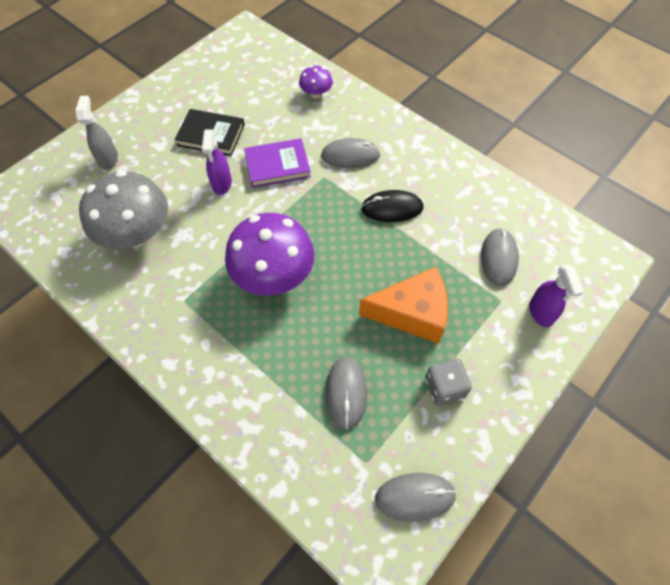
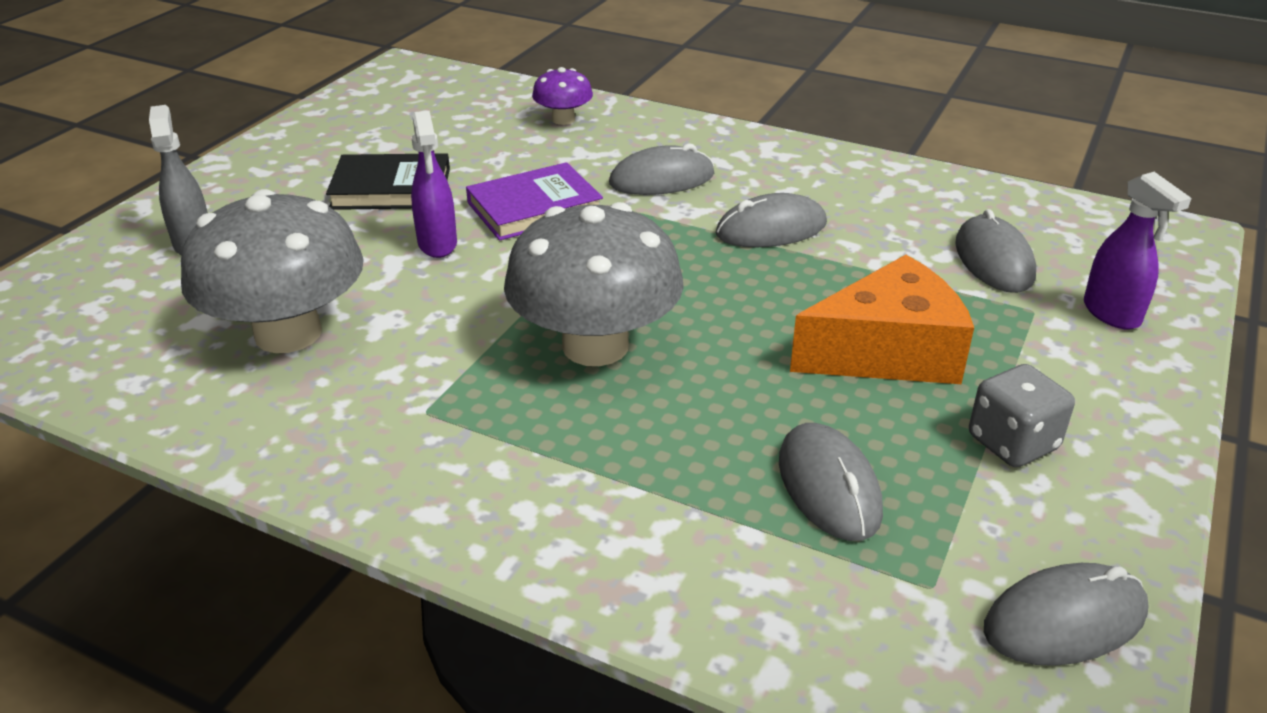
camera: 15 degrees left, 25 degrees down
(273, 275) = (595, 346): purple mushroom -> grey mushroom
(392, 208) = (771, 229): black mouse -> grey mouse

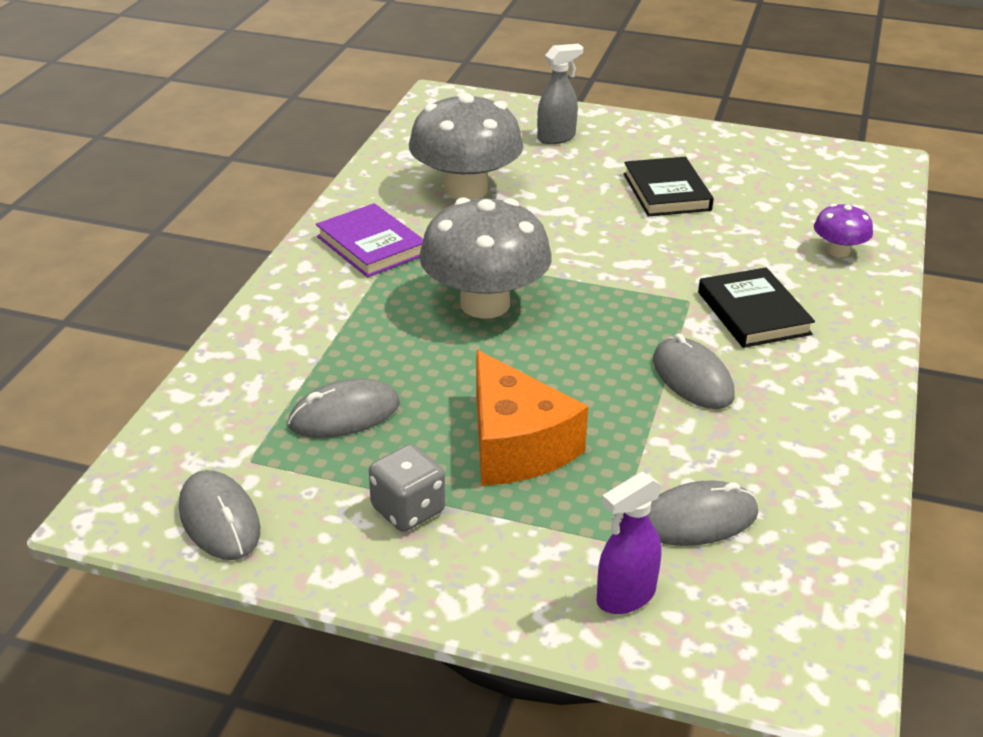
camera: 80 degrees right, 0 degrees up
(437, 244) = (594, 223): purple spray bottle -> none
(534, 208) = (669, 256): purple book -> purple book (371, 245)
(661, 179) = (753, 313): grey mouse -> black book

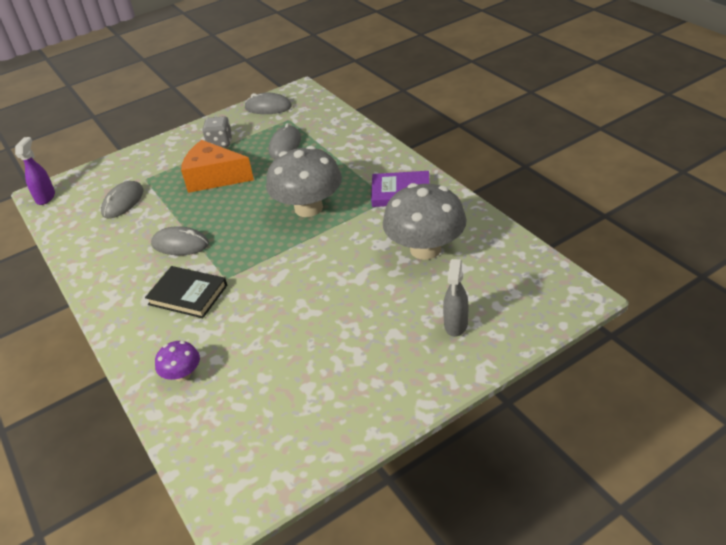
camera: 135 degrees right, 5 degrees up
(625, 597) = (124, 170): purple spray bottle -> purple spray bottle (46, 197)
(666, 192) = (330, 337): black book -> none

